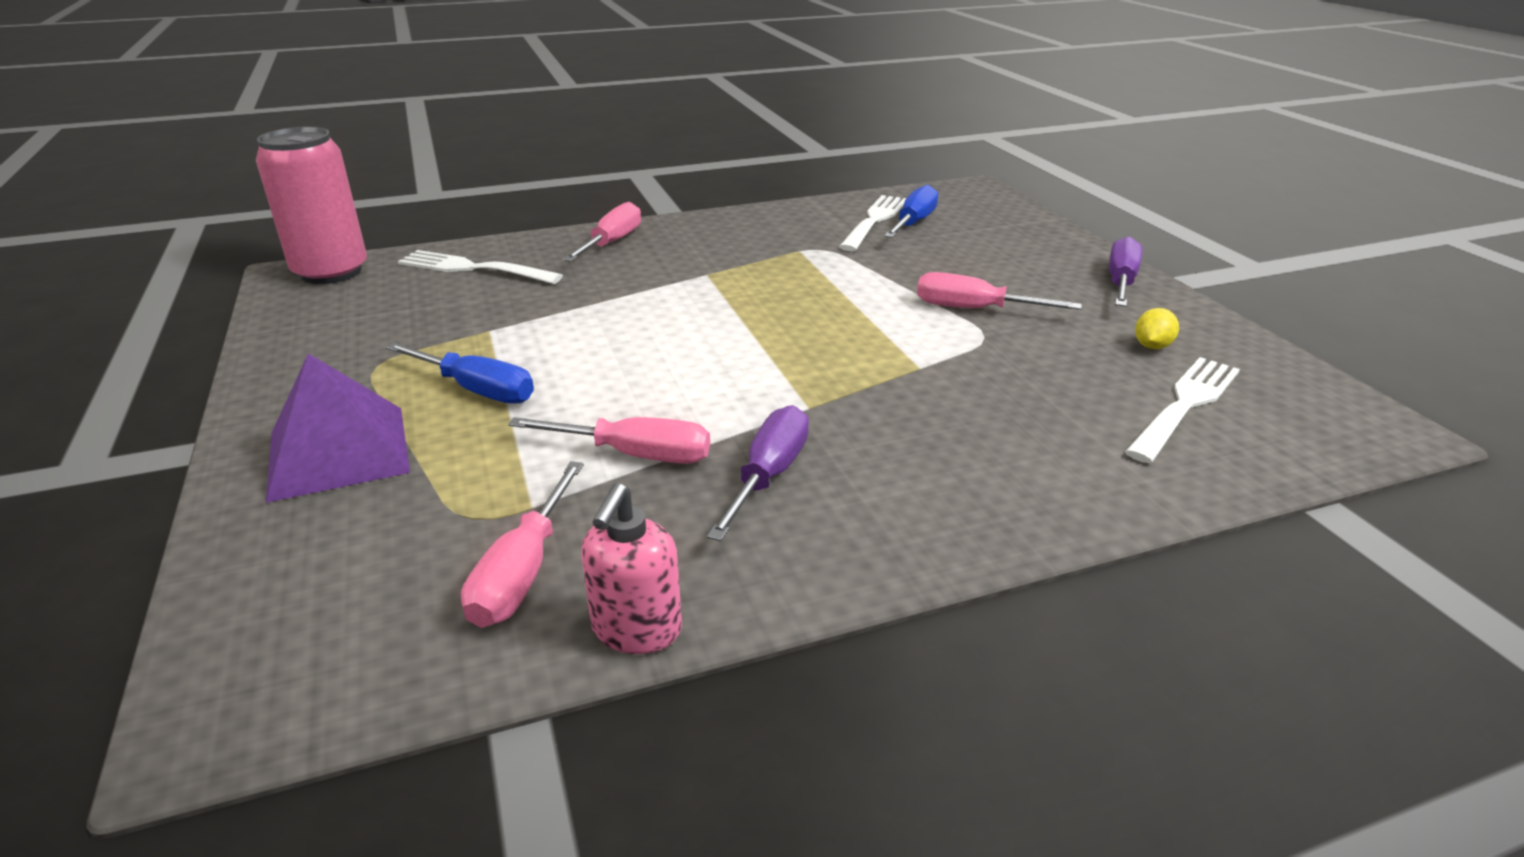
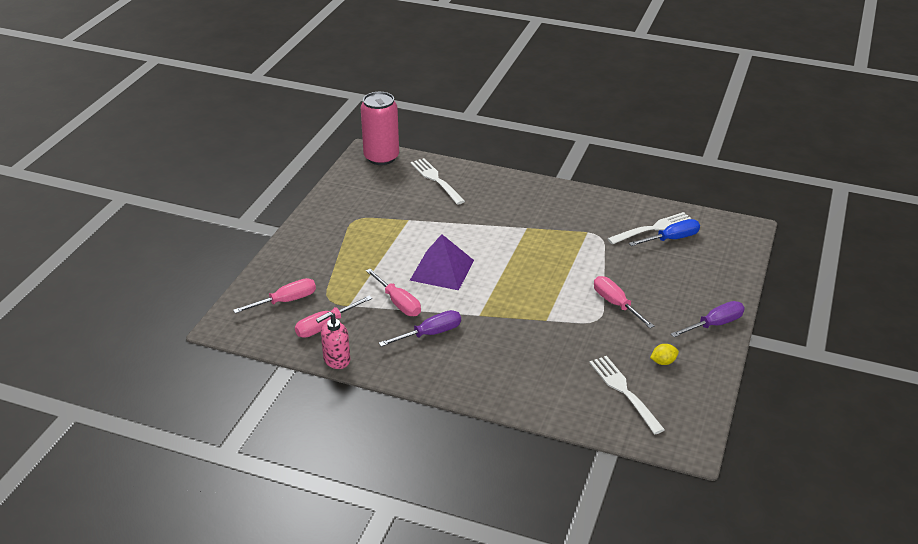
camera: 40 degrees right, 5 degrees up
(338, 452) = (314, 254): purple pyramid -> purple pyramid (442, 270)
(476, 390) = (377, 248): blue screwdriver -> none
(611, 243) = (509, 188): pink screwdriver -> pink screwdriver (285, 301)
(1185, 406) = (625, 392): white fork -> white fork turned 105 degrees counterclockwise

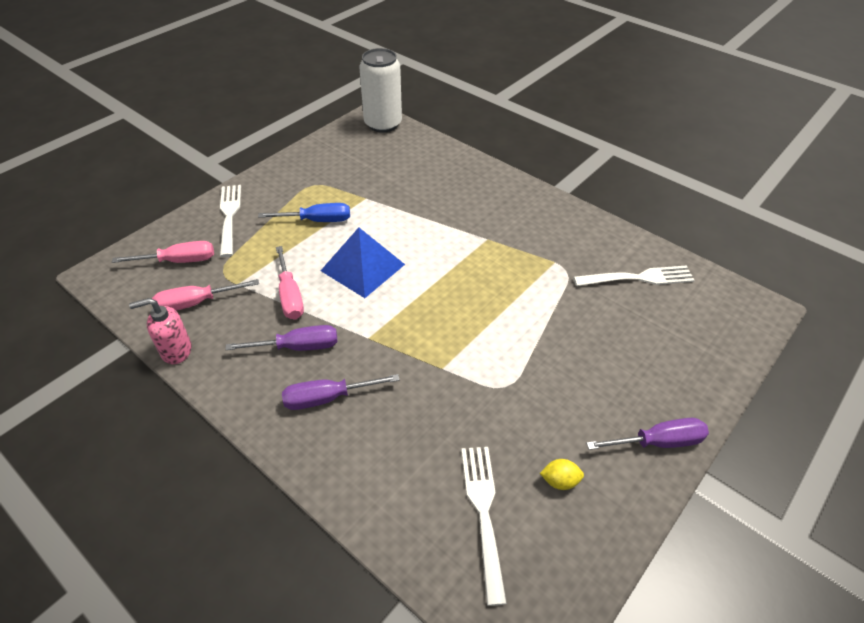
camera: 20 degrees right, 10 degrees up
(381, 157) = (383, 124): pink can -> white can
(436, 180) = (422, 160): white fork -> white fork (229, 217)
(442, 270) = (363, 267): purple pyramid -> blue pyramid
(476, 358) = (328, 398): none -> purple screwdriver
(616, 304) = (540, 371): pink screwdriver -> none
(671, 239) = (654, 298): blue screwdriver -> blue screwdriver (317, 220)

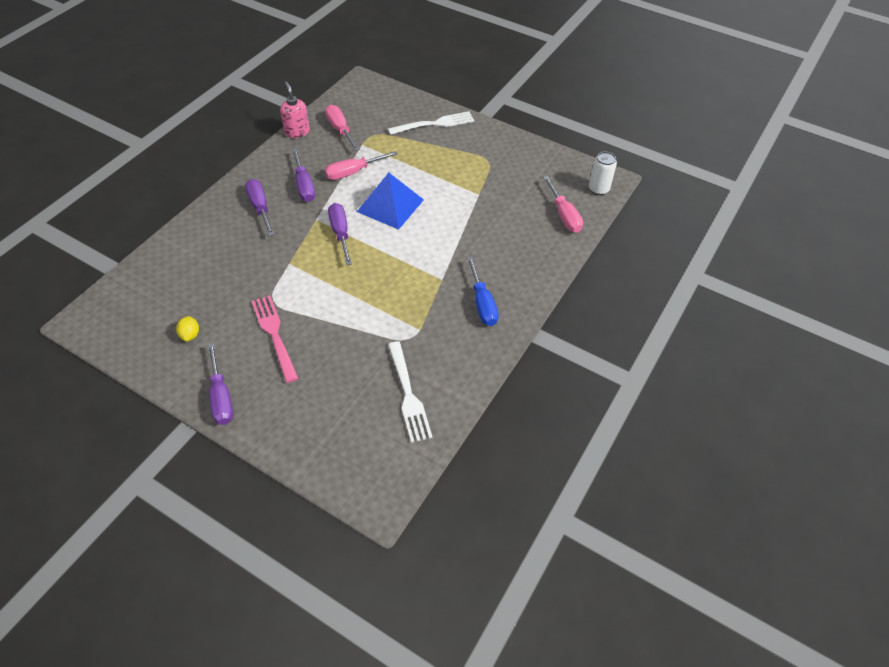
camera: 80 degrees right, 5 degrees up
(178, 261) = (380, 112): pink screwdriver -> pink screwdriver (564, 215)
(317, 220) = (441, 171): blue screwdriver -> blue screwdriver (482, 303)
(383, 124) = (598, 189): white can -> white can, size x0.56
(400, 315) = (340, 233): none -> purple screwdriver
(484, 514) = (168, 295): white fork -> none
(561, 386) = (275, 335): none -> pink fork

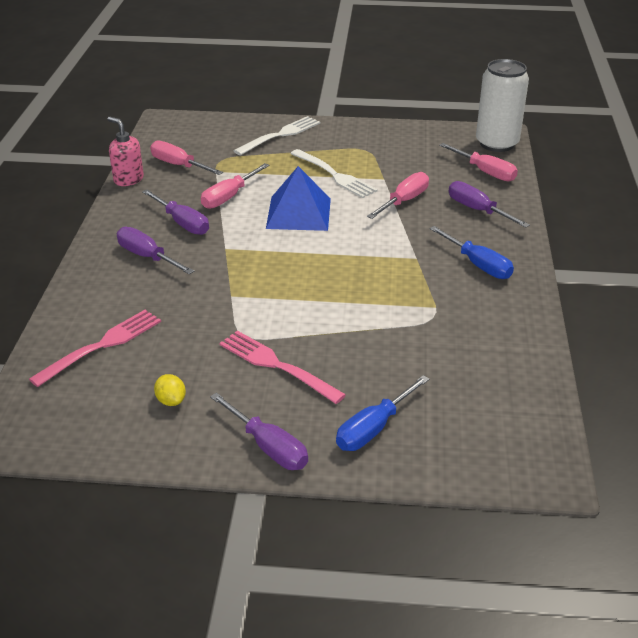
camera: 25 degrees left, 15 degrees down
(180, 273) = (101, 346): none -> pink fork
(296, 413) = (374, 428): none -> blue screwdriver
(340, 233) = (266, 252): purple screwdriver -> purple screwdriver (478, 210)
(408, 394) = (480, 366): white fork -> white fork (334, 175)
(476, 222) = (404, 201): none -> pink screwdriver
(598, 189) = (497, 143): white can -> white can, size x1.79

